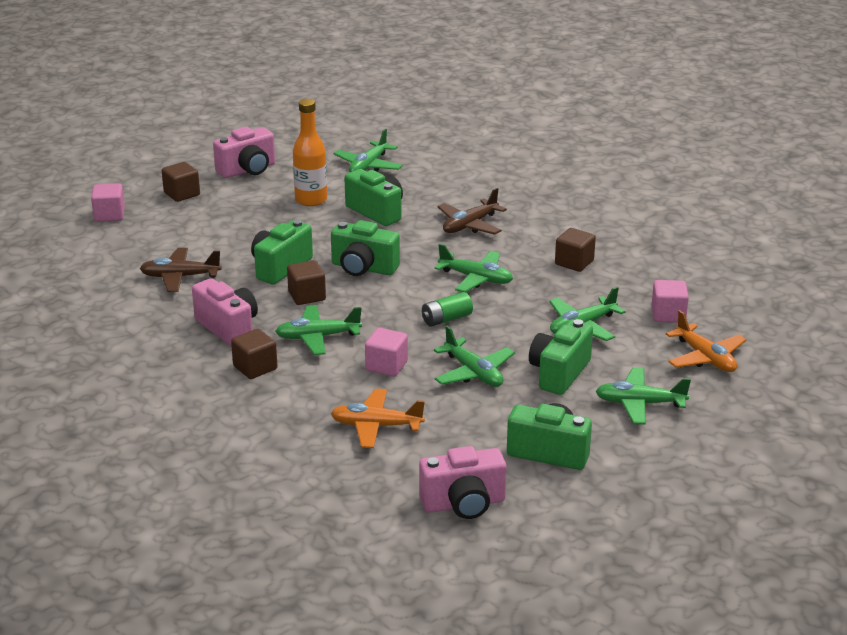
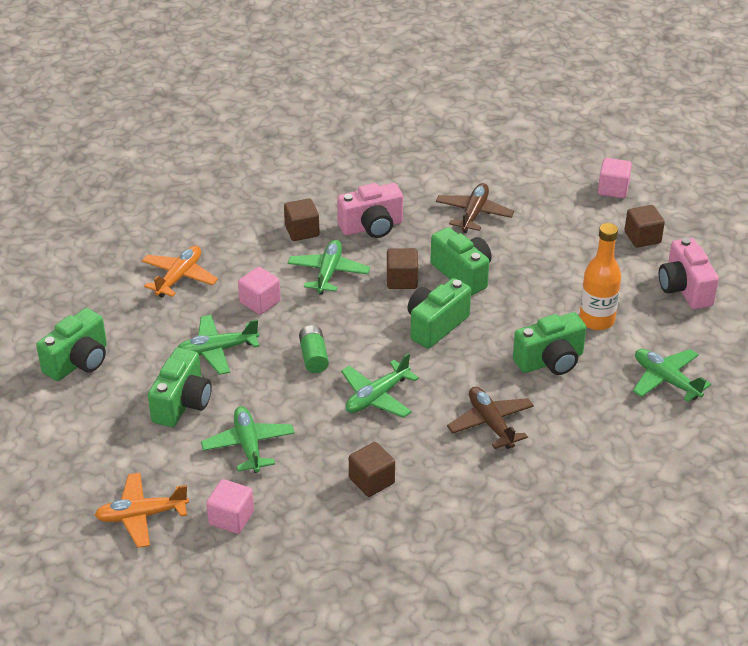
camera: 110 degrees right, 10 degrees up
(463, 504) = (53, 298): pink camera -> none
(559, 373) = (182, 403): green camera -> green camera turned 60 degrees clockwise
(639, 403) = (103, 440): green plane -> none

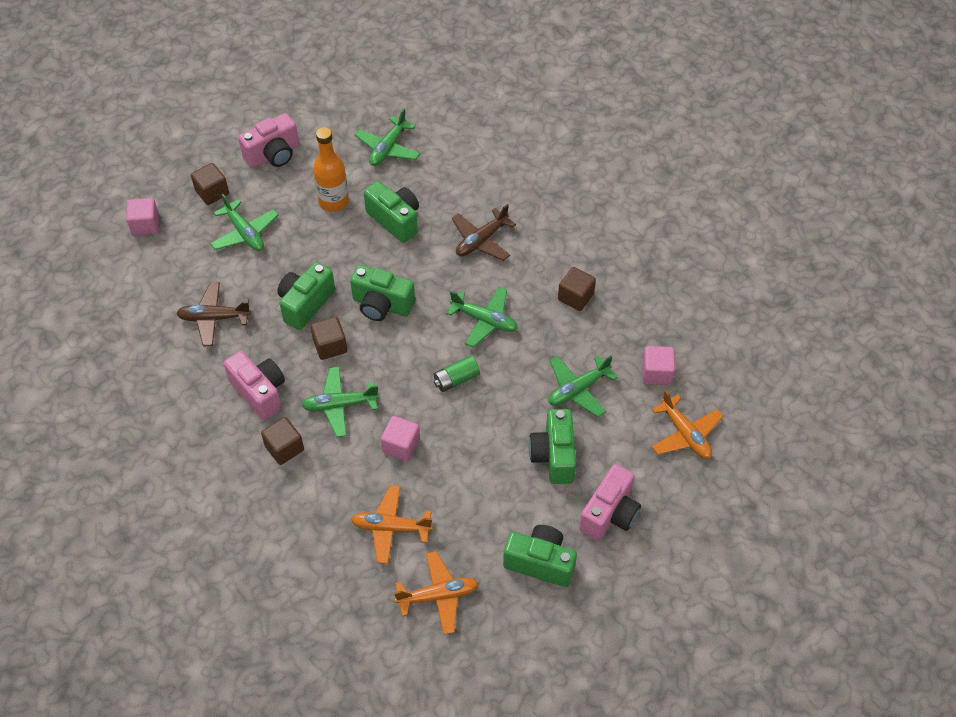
camera: 110 degrees left, 15 degrees up
(93, 425) = (610, 514): none -> pink camera
(94, 290) = (438, 596): none -> orange plane
(182, 403) = (554, 456): green camera -> green camera turned 90 degrees counterclockwise
(217, 350) = (478, 455): green plane -> green plane (245, 233)

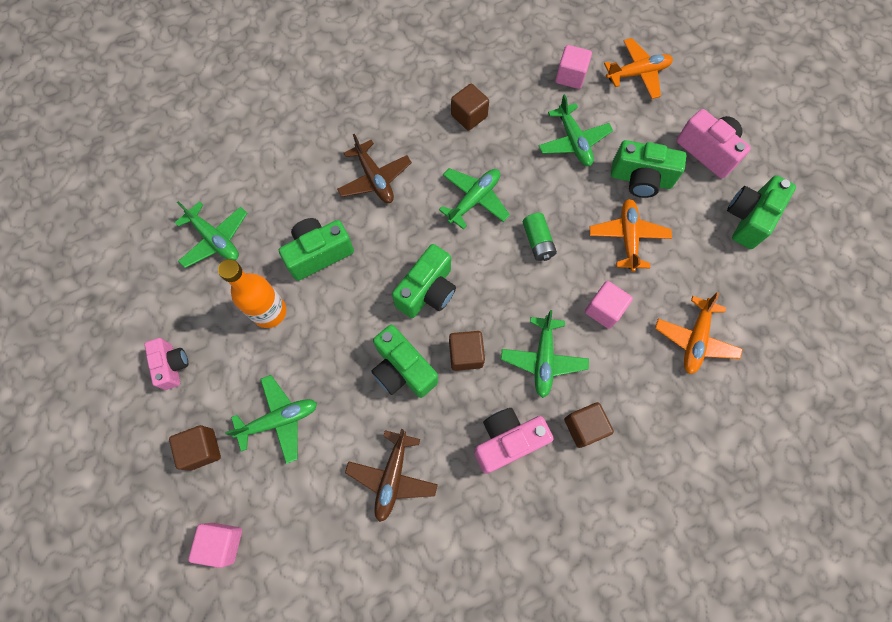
camera: 75 degrees left, 15 degrees up
(273, 155) = (172, 365): pink camera -> pink camera, size x0.66
(438, 596) = (772, 312): orange plane -> orange plane (628, 237)

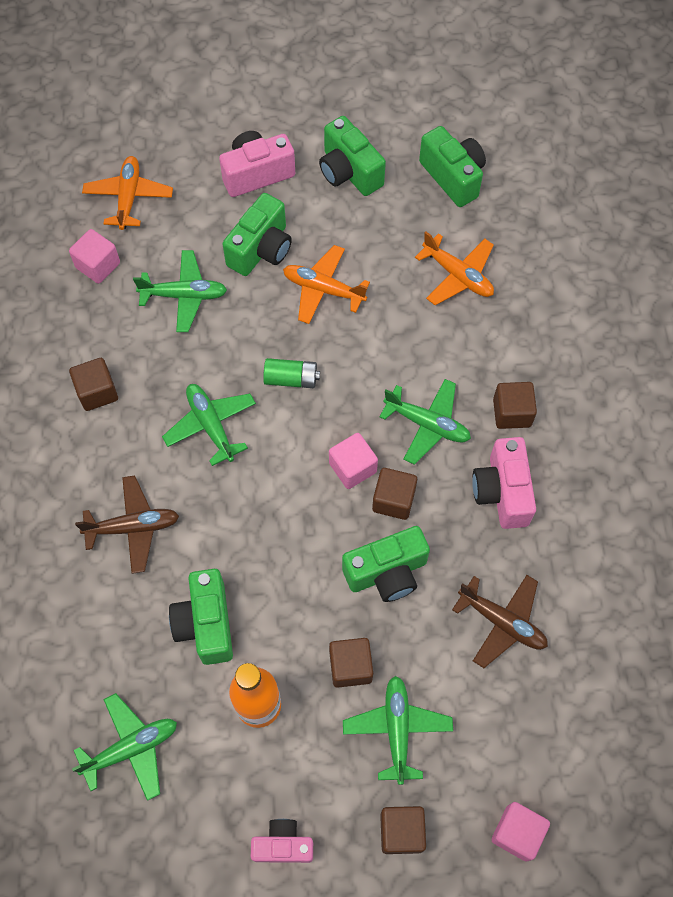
camera: 70 degrees left, 5 degrees down
(318, 368) = (350, 666): none -> brown cube
(427, 291) = (304, 515): green camera -> green camera (453, 177)
(604, 310) = (395, 345): pink cube -> pink cube (352, 467)

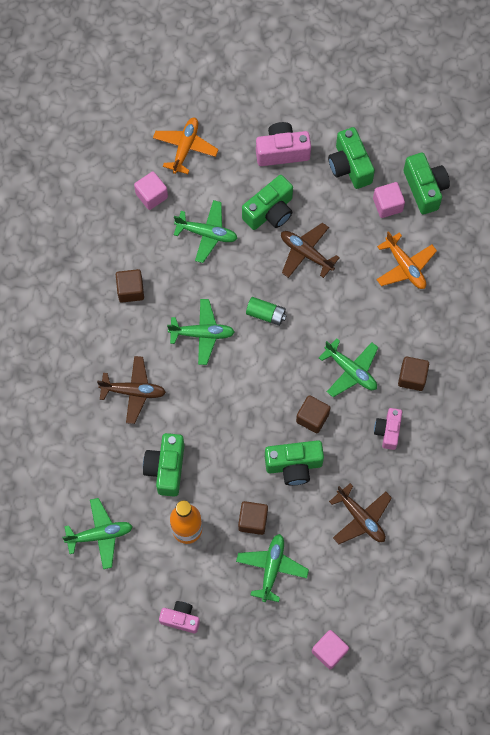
camera: 15 degrees right, 5 degrees up
(211, 425) = (202, 334): green plane -> green plane turned 105 degrees clockwise
(323, 289) = (306, 253): orange plane -> brown plane
(352, 467) = (291, 388): pink cube -> pink cube (387, 205)
(401, 831) = (256, 631): brown cube -> none
(502, 492) = (388, 431): pink camera -> pink camera, size x0.66

